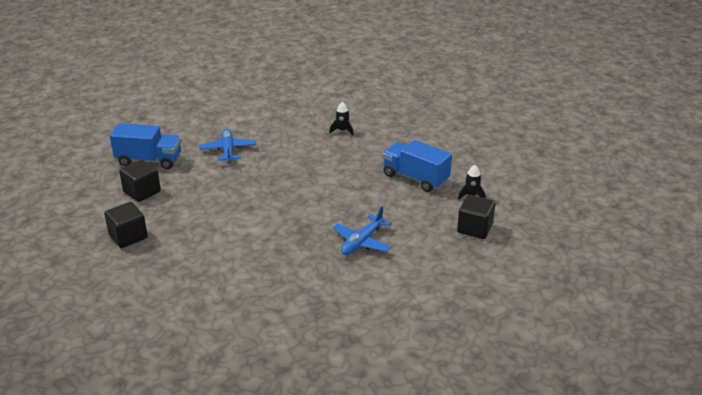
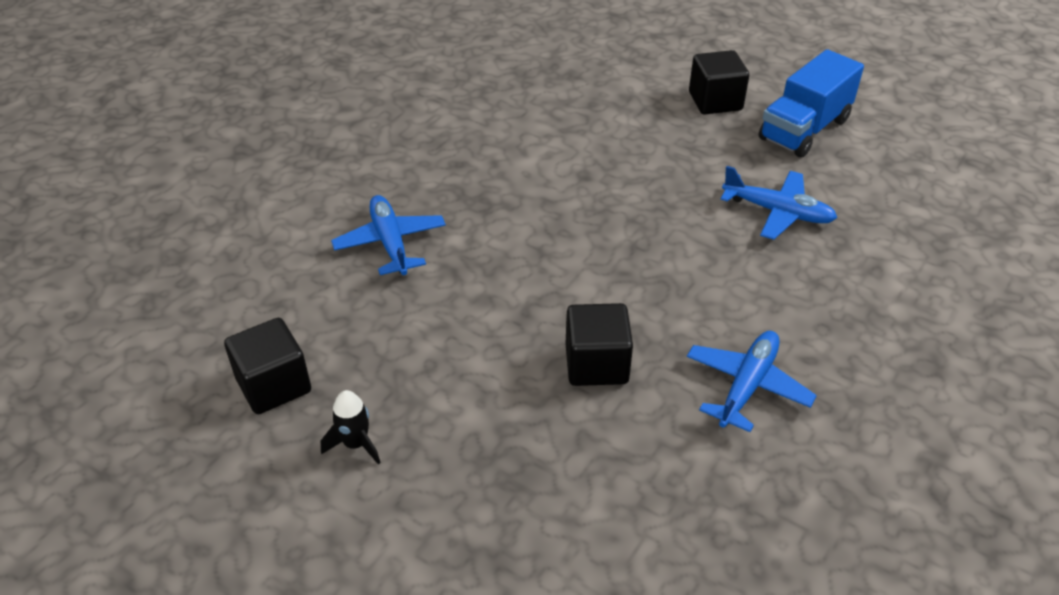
camera: 125 degrees right, 10 degrees up
(128, 236) = (615, 67): black cube -> black cube (596, 364)
(342, 130) = (747, 385): black rocket -> blue plane
(415, 178) = (485, 398): blue truck -> none

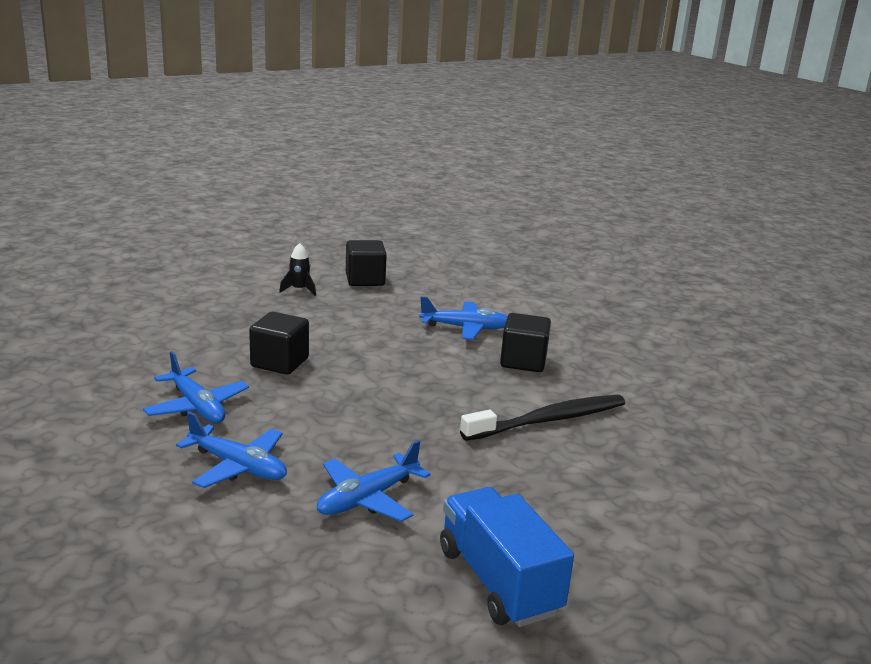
camera: 110 degrees right, 20 degrees down
(565, 146) = (548, 420): none -> black toothbrush
(715, 101) = (591, 536): black cube -> black cube (523, 361)
(812, 304) = (238, 466): none -> blue plane

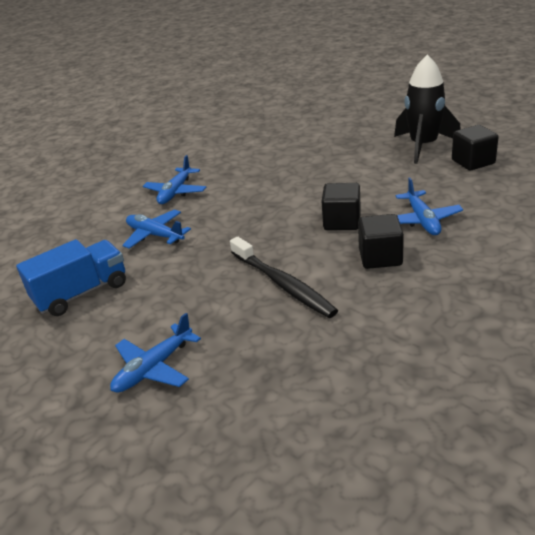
camera: 85 degrees right, 10 degrees up
(197, 407) = (233, 165): blue plane -> blue plane (154, 368)
(279, 362) = (302, 170): black cube -> black cube (342, 221)
(299, 290) = (423, 146): black rocket -> black rocket, size x2.33

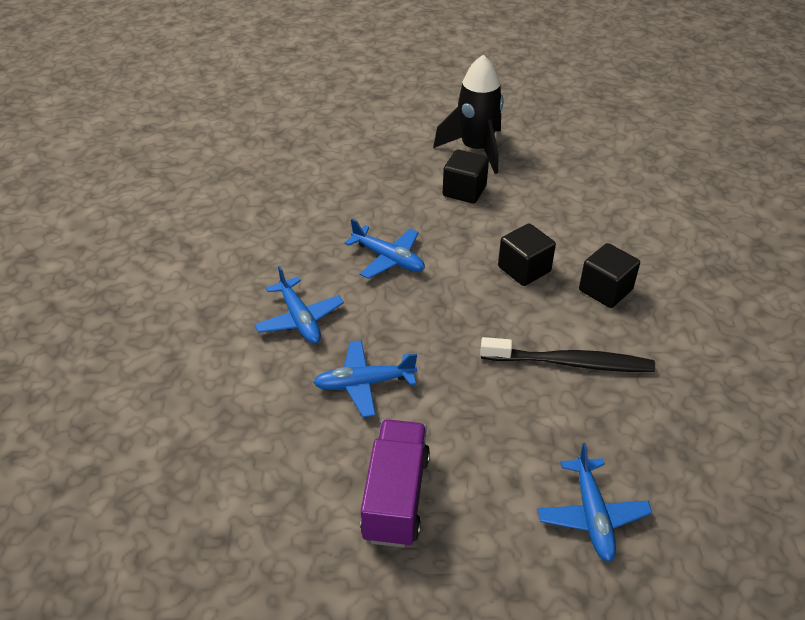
camera: 50 degrees left, 10 degrees up
(81, 293) = (396, 497): blue truck -> purple truck
(422, 220) = (586, 235): blue plane -> blue plane (388, 259)
(473, 162) = (541, 152): black cube -> black cube (464, 191)

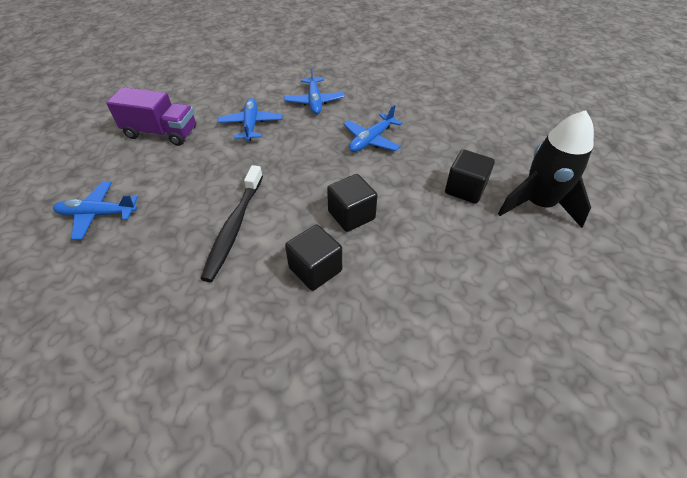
camera: 95 degrees right, 5 degrees up
(300, 319) = (314, 101): blue plane -> blue plane turned 75 degrees counterclockwise

